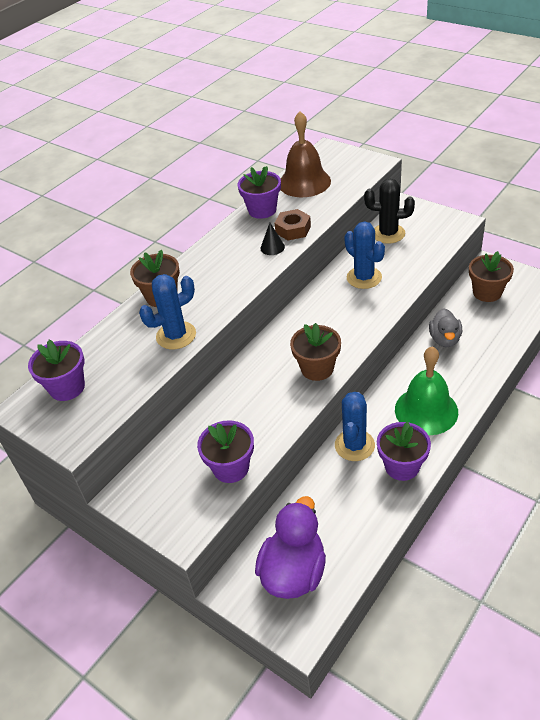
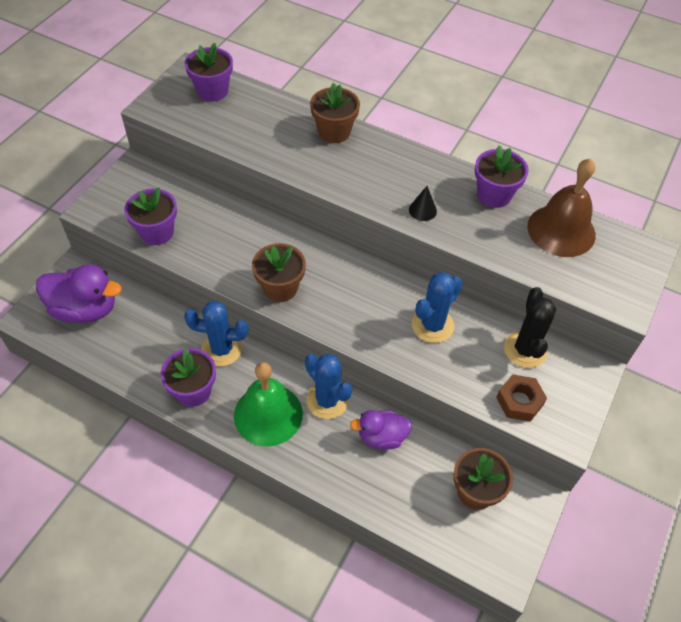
camera: 75 degrees right, 10 degrees up
(176, 335) = (277, 150): blue cactus -> blue cactus (327, 400)
(293, 229) = (459, 226): brown nut -> brown nut (519, 401)
(444, 339) = (381, 437): grey duck -> purple duck

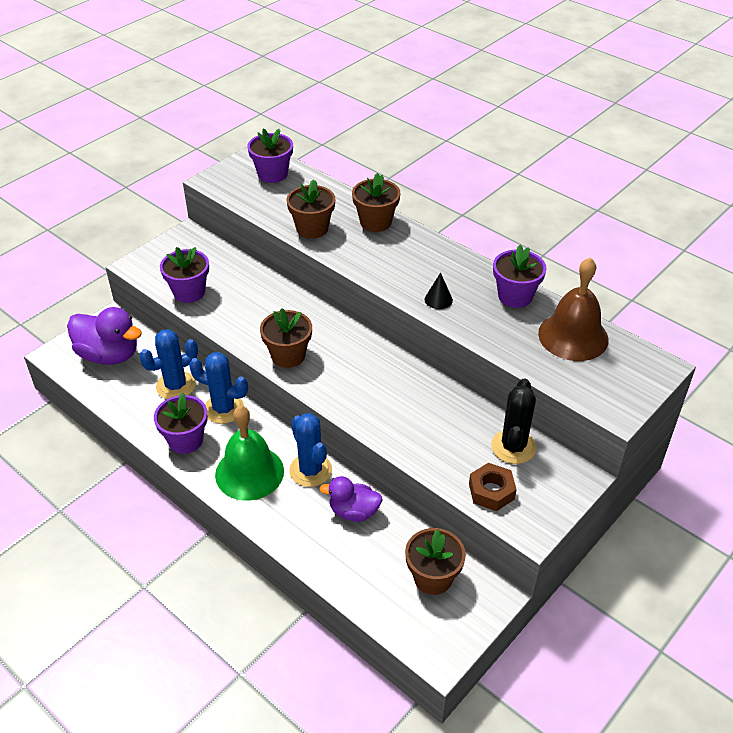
camera: 15 degrees right, 10 degrees down
(273, 148) = (312, 228): none -> brown flower pot
(432, 325) = (426, 410): blue cactus -> blue cactus (176, 386)

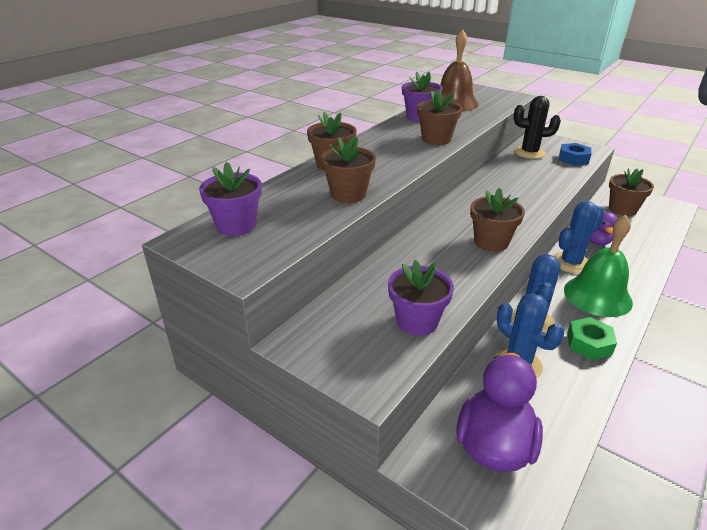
camera: 95 degrees left, 10 degrees down
(185, 440) = (589, 343): purple flower pot -> green nut
(438, 299) = (436, 139): black cone -> brown flower pot
(491, 491) = (573, 159): brown nut -> blue nut

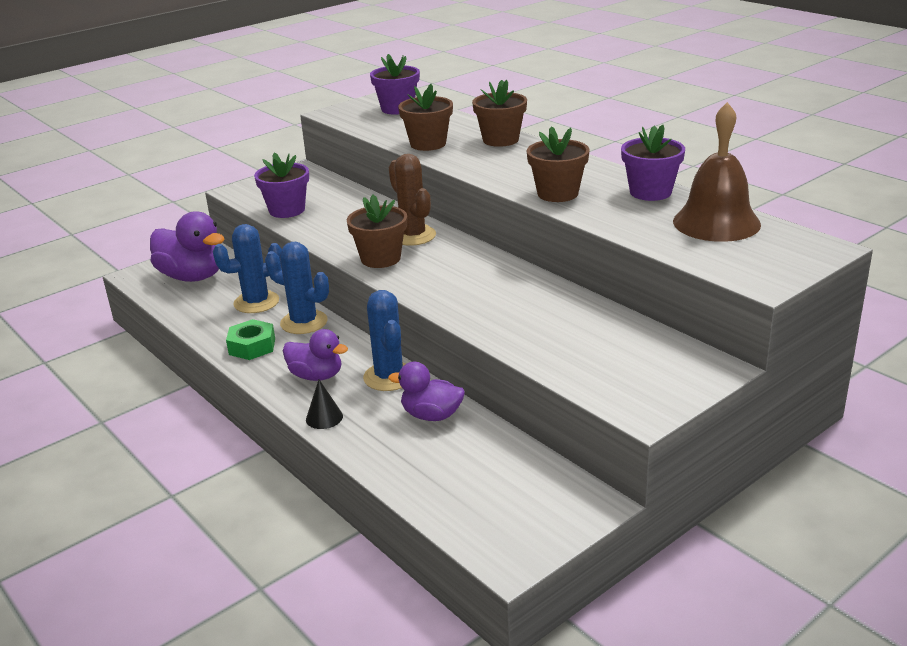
camera: 105 degrees right, 5 degrees down
(442, 233) = (413, 236): none -> brown cactus
(529, 153) = (634, 339): black cactus -> none
(573, 159) = (598, 376): blue nut -> none
(597, 295) = (316, 376): green bell -> purple duck
(622, 209) = (517, 481): brown flower pot -> none
(638, 281) = (324, 417): none -> black cone

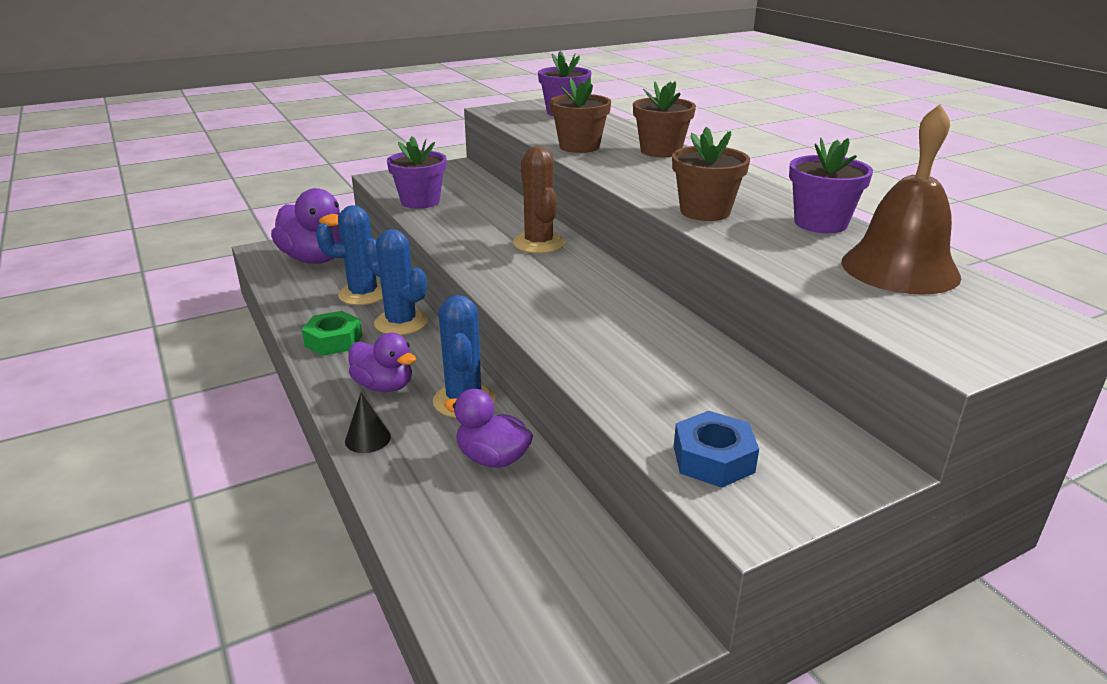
camera: 10 degrees right, 0 degrees up
(380, 259) = (492, 263): brown flower pot -> none
(610, 381) = (713, 459): none -> blue nut

